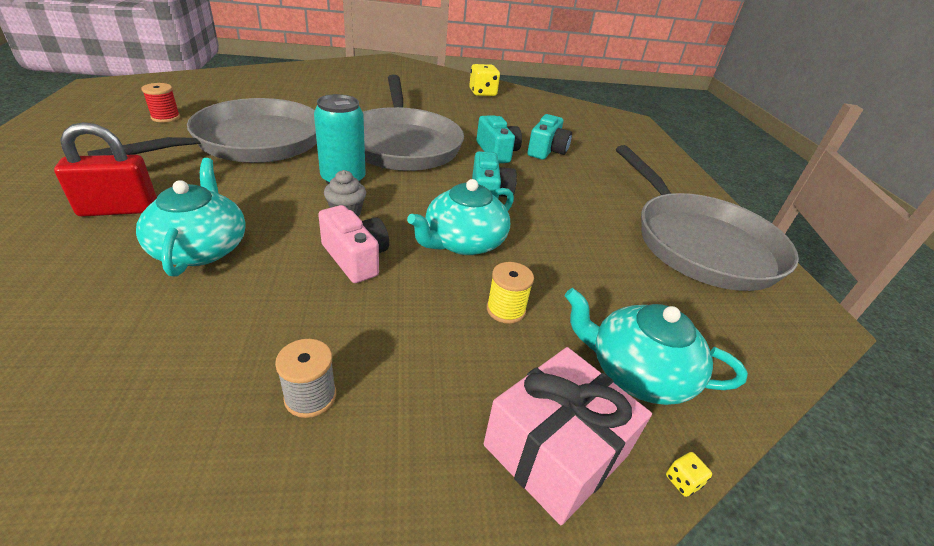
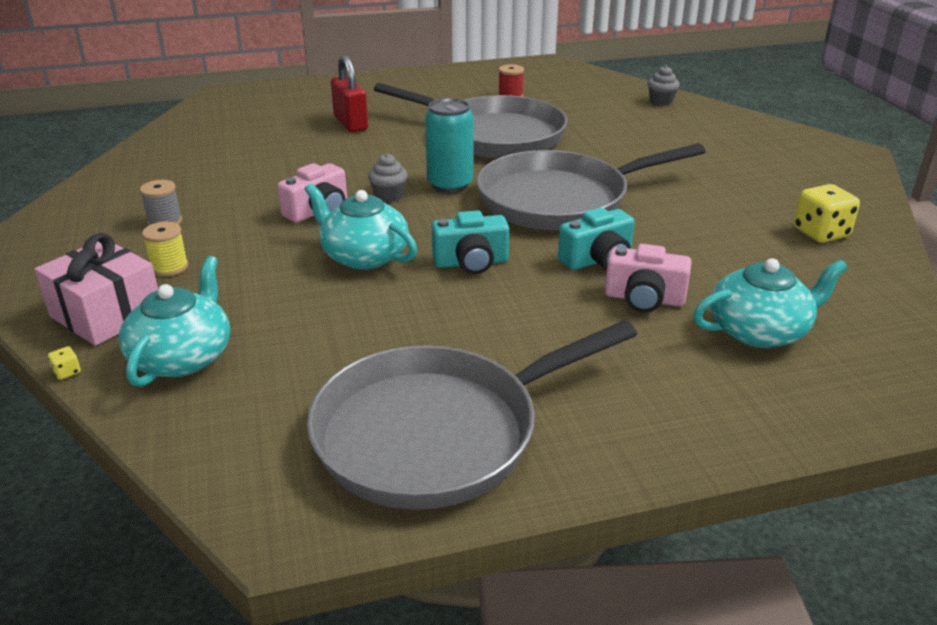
camera: 85 degrees right, 5 degrees down
(201, 248) = (312, 158): turquoise teapot -> turquoise teapot (759, 331)
(256, 75) = (661, 101): none -> grey cupcake
(505, 310) = (261, 285): yellow spool -> yellow spool (169, 267)
(547, 151) = (644, 299): turquoise camera -> pink camera

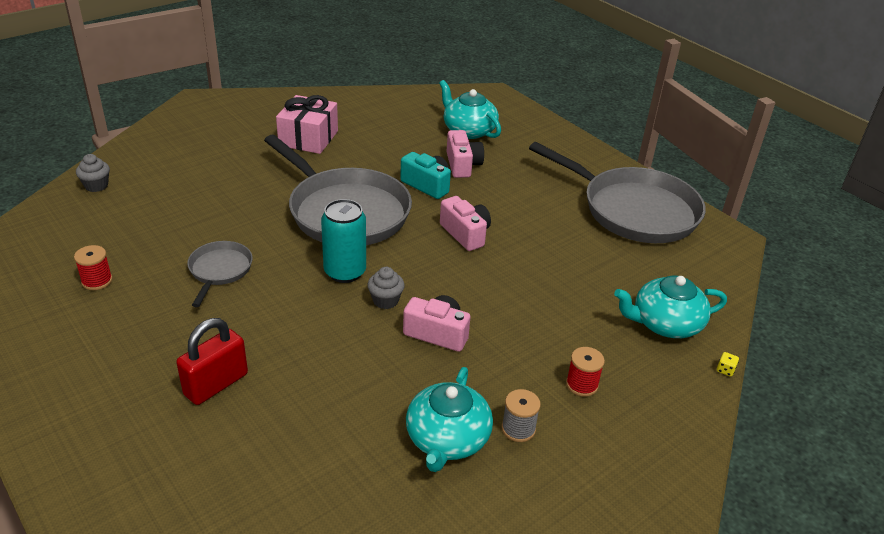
camera: 115 degrees left, 5 degrees up
(107, 314) = (660, 387): pink gift -> pink gift (308, 138)
(169, 267) = (582, 384): yellow spool -> red spool
(363, 256) = (491, 285): turquoise teapot -> turquoise teapot (447, 439)
(471, 262) = (465, 234): turquoise camera -> pink camera
(493, 135) = (219, 270): grey pan -> grey pan, size x0.48
(820, 233) = (341, 113): yellow dice -> none

